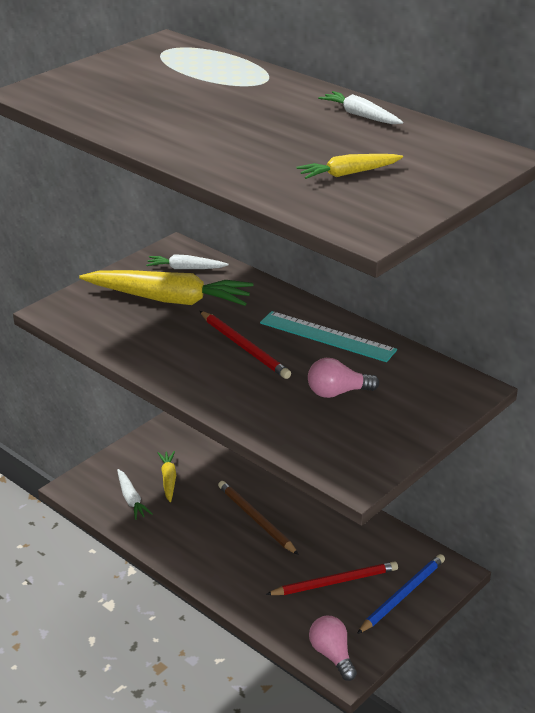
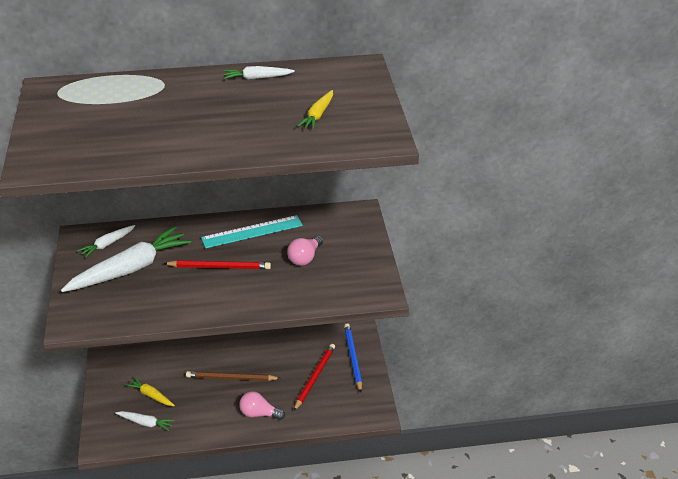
camera: 50 degrees left, 5 degrees up
(169, 299) = (130, 269): yellow carrot -> white carrot
(332, 655) = (362, 412): pink light bulb -> pink light bulb (259, 414)

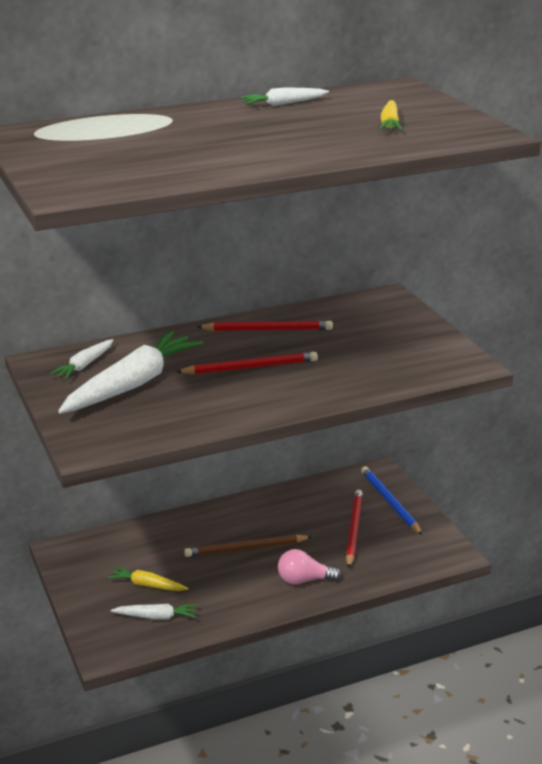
camera: 15 degrees left, 10 degrees down
(252, 231) = (268, 330): turquoise ruler -> red pencil
(305, 258) = (353, 345): pink light bulb -> none

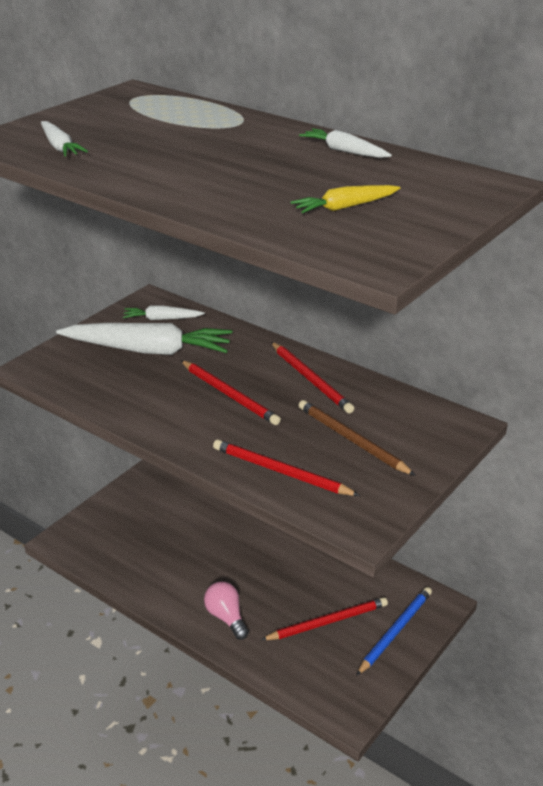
camera: 60 degrees right, 5 degrees up
(147, 585) = (153, 527): yellow carrot -> none
(156, 617) = (118, 549): white carrot -> white carrot (60, 147)
(246, 548) = (243, 562): brown pencil -> brown pencil (352, 440)
(378, 375) = (281, 472): none -> red pencil

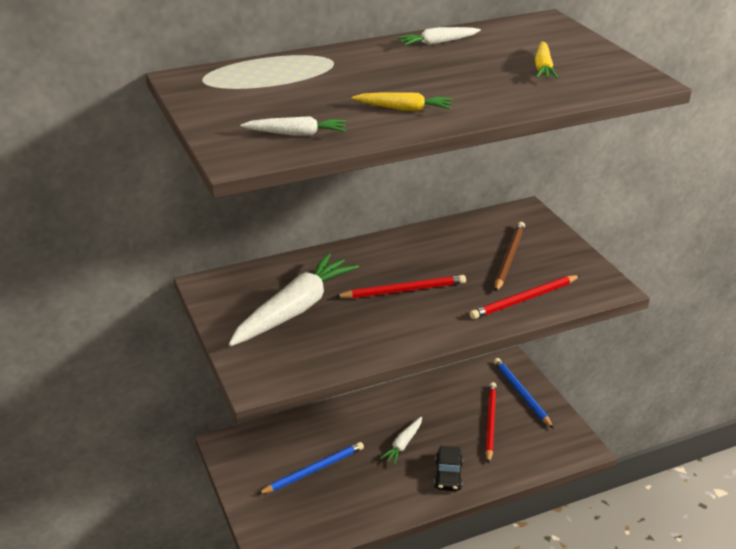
camera: 60 degrees left, 0 degrees up
(157, 171) = (404, 109): none -> yellow carrot
(162, 319) = (248, 288): white carrot -> white carrot (403, 444)
(169, 526) = (313, 470): none -> blue pencil
(226, 617) = (448, 475): pink light bulb -> black car
(311, 380) = (416, 248): red pencil -> none
(352, 440) = (509, 258): brown pencil -> brown pencil turned 120 degrees clockwise

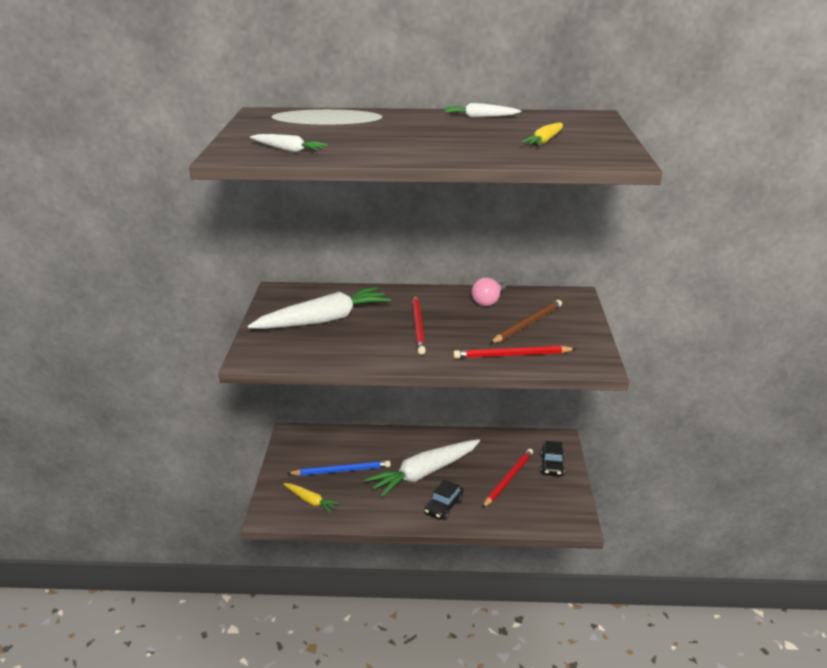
camera: 25 degrees right, 5 degrees down
(403, 290) = (418, 326): red pencil -> red pencil turned 75 degrees clockwise
(403, 444) = (424, 473): white carrot -> white carrot, size x2.06
(404, 109) = (390, 148): yellow carrot -> yellow carrot (310, 501)
(448, 240) = (488, 301): none -> pink light bulb
(521, 394) = (552, 465): blue pencil -> black car

